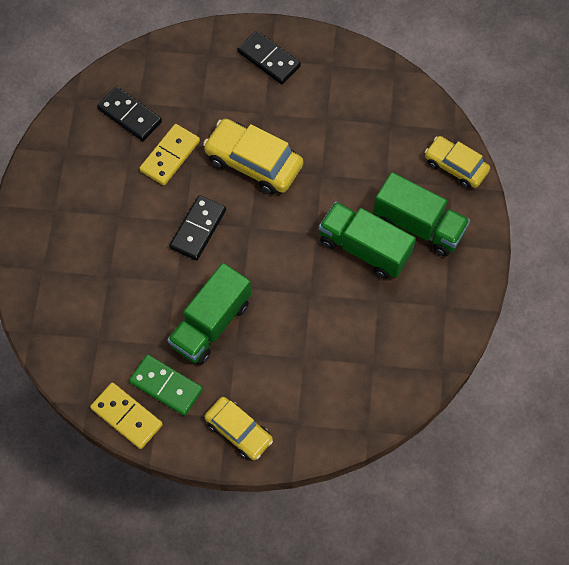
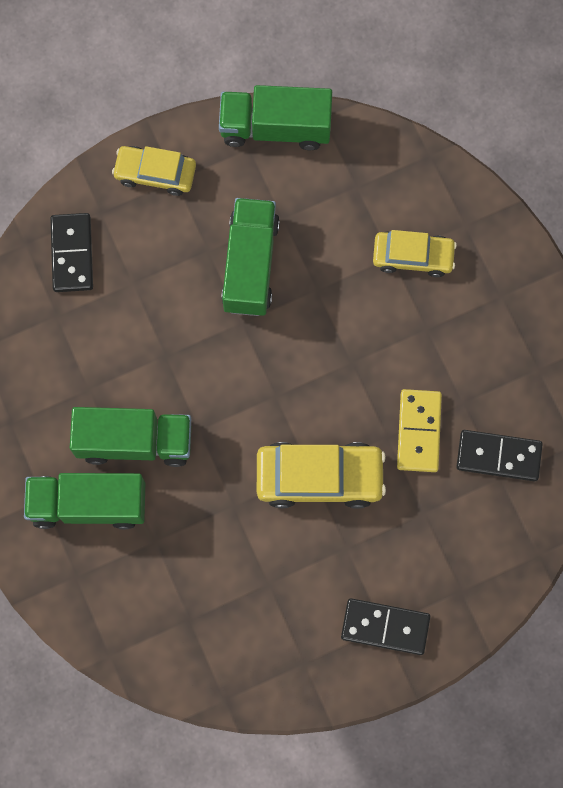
camera: 150 degrees right, 10 degrees up
(127, 416) = (275, 128): yellow domino -> green truck
(166, 386) = (256, 178): green domino -> none
(198, 229) = (330, 362): black domino -> black domino (72, 254)
(455, 166) = (83, 605): yellow car -> yellow car (413, 256)

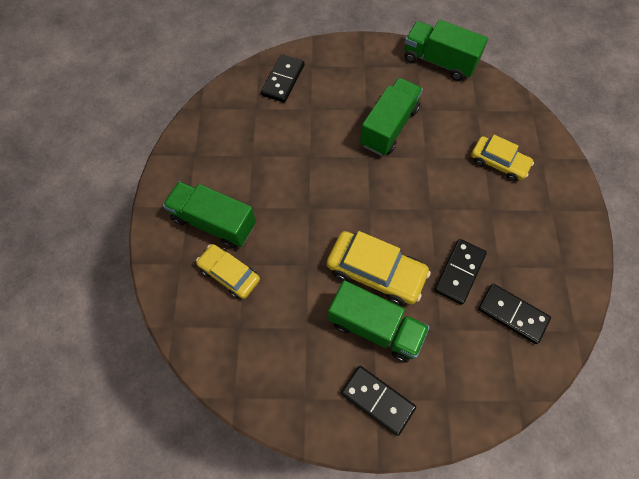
camera: 25 degrees right, 10 degrees down
(135, 441) = (264, 197): green truck -> green truck (375, 327)
(155, 174) = (354, 58): yellow car -> yellow car (229, 274)
(419, 431) = (459, 272): yellow domino -> black domino

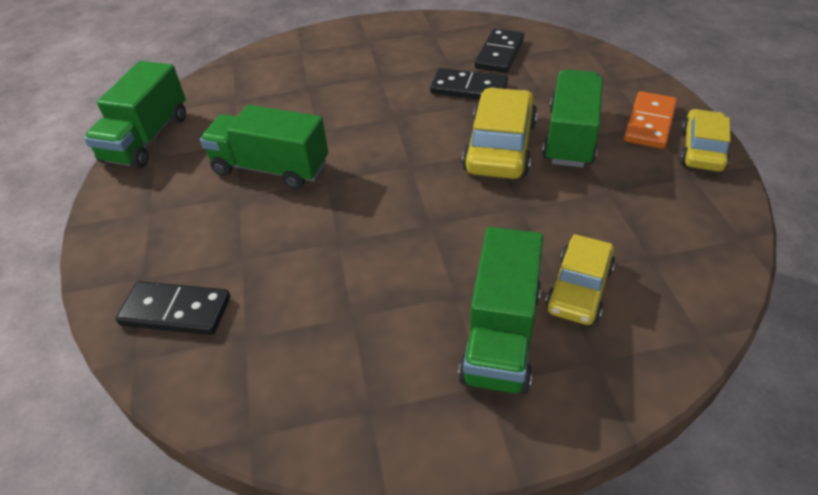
camera: 100 degrees left, 20 degrees down
(377, 400) = (649, 123): black domino -> orange domino
(498, 162) = (314, 77): yellow car -> yellow car (702, 150)

